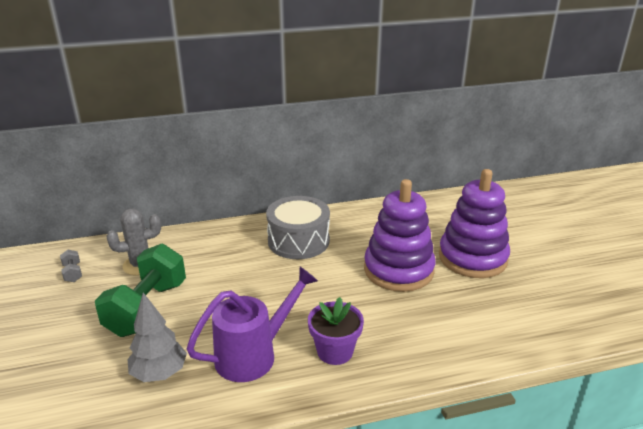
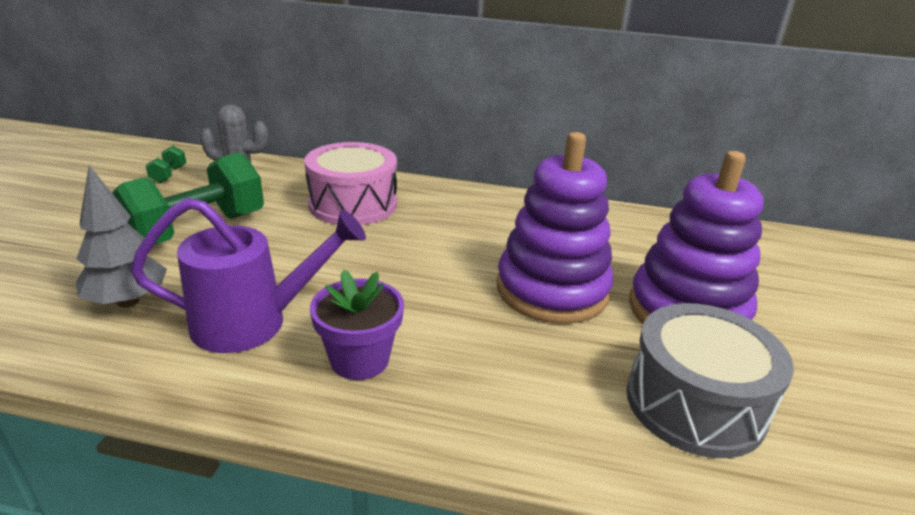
camera: 25 degrees right, 0 degrees up
(73, 273) = (168, 174): grey dumbbell -> green dumbbell
(232, 252) = (353, 204): none -> pink drum
(298, 241) = (445, 216): grey drum -> grey drum (694, 404)

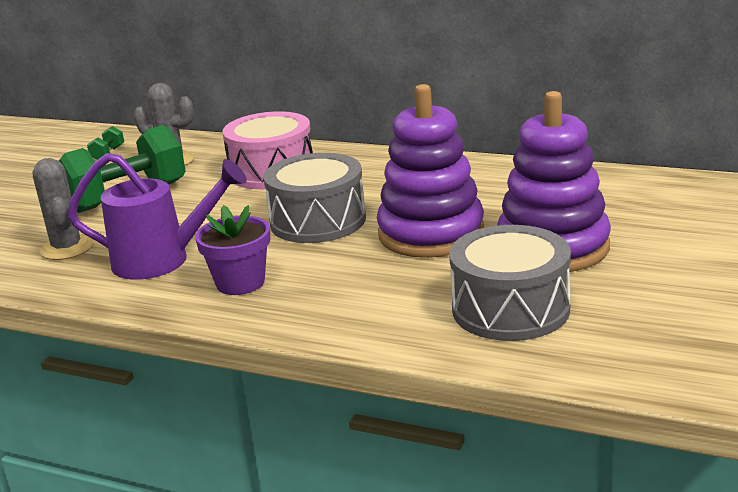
camera: 15 degrees right, 5 degrees down
(128, 301) = (67, 248): grey tree -> grey cactus
(423, 269) = (318, 221): none -> grey drum

